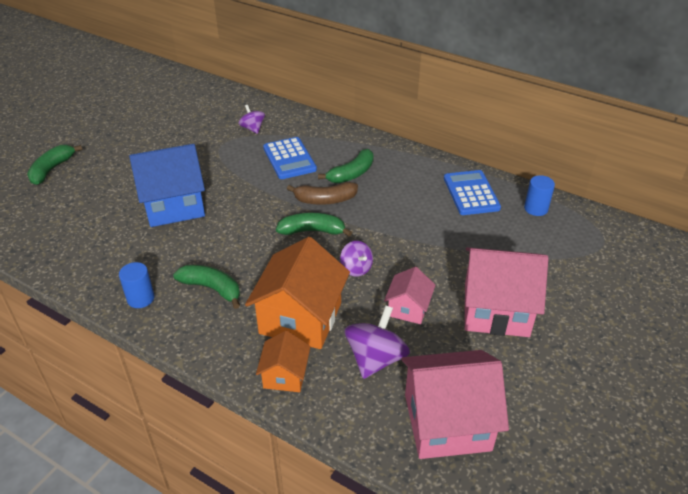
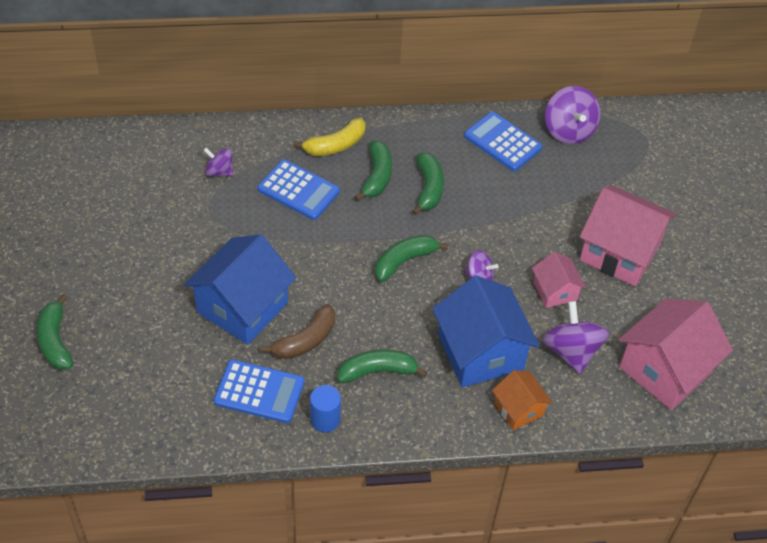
camera: 40 degrees left, 10 degrees up
(122, 258) = (259, 392): none -> blue calculator
(300, 318) = (480, 352): orange house -> blue house
(325, 200) = (382, 221): brown banana -> brown banana (305, 340)
(343, 145) = (335, 145): none -> yellow banana
(381, 196) = (428, 188): none -> green banana
(496, 309) = (620, 252): pink house -> pink house turned 60 degrees clockwise
(536, 208) = (569, 130): blue cylinder -> purple spinning top

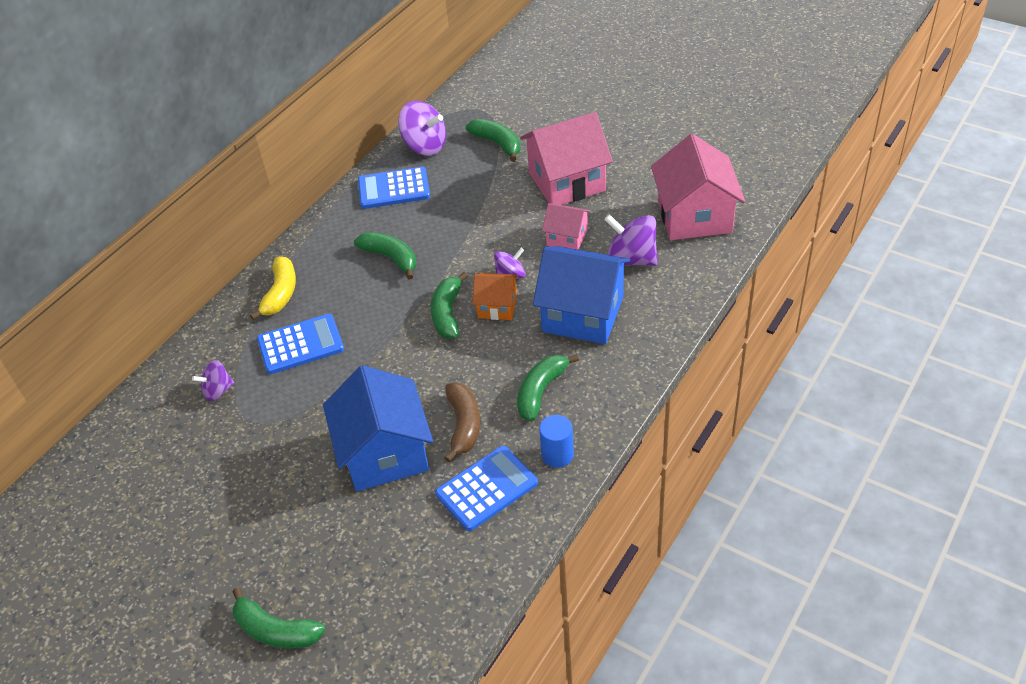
camera: 45 degrees left, 5 degrees down
(377, 176) = (343, 284): green banana -> green banana (497, 144)
(519, 409) = (657, 320): orange house -> orange house (497, 306)

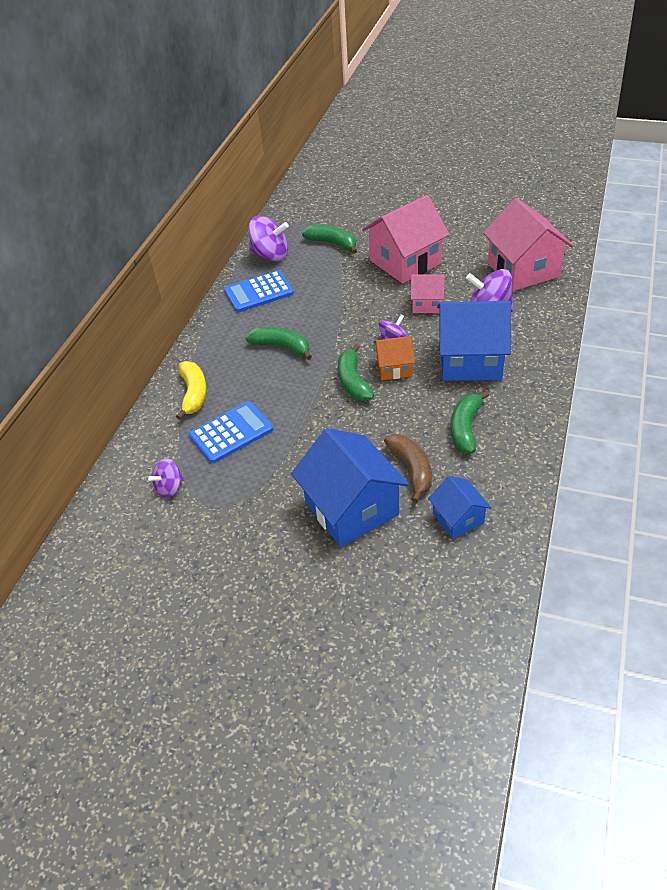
camera: 15 degrees left, 0 degrees up
(276, 630) = (321, 691): green banana -> none
(486, 488) = (458, 518): blue calculator -> blue house
(557, 455) = (505, 477): blue cylinder -> none

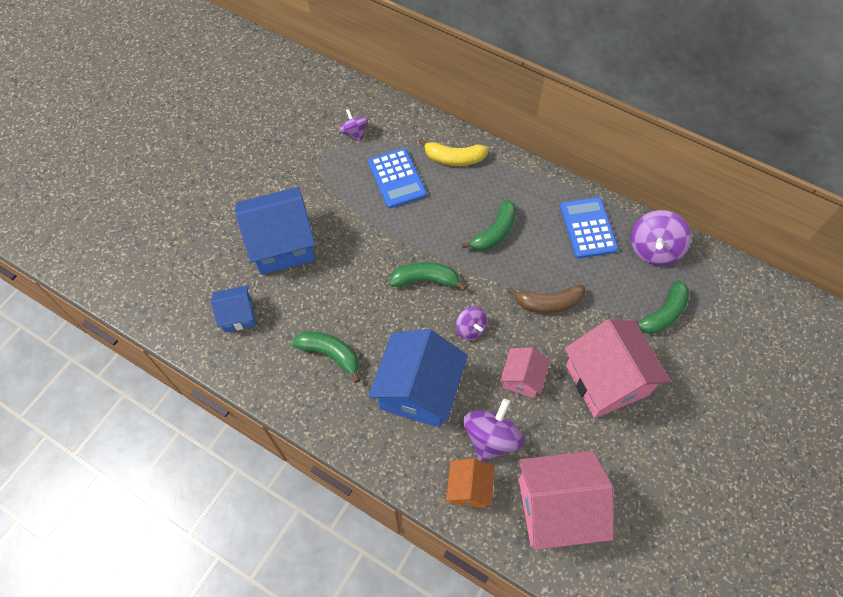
camera: 100 degrees right, 15 degrees up
(394, 367) = (432, 319): orange house -> orange house (469, 488)
(411, 469) = (301, 297): brown banana -> brown banana (548, 303)

